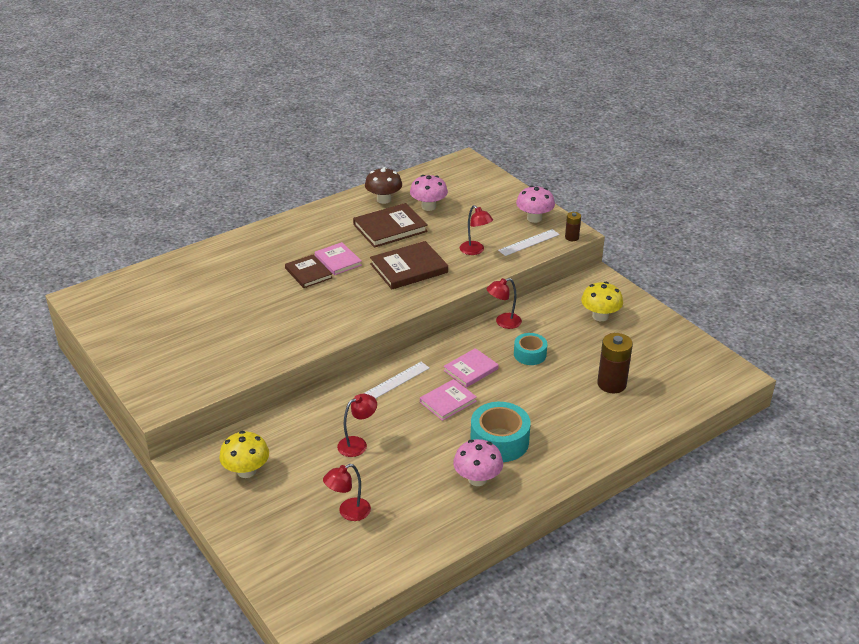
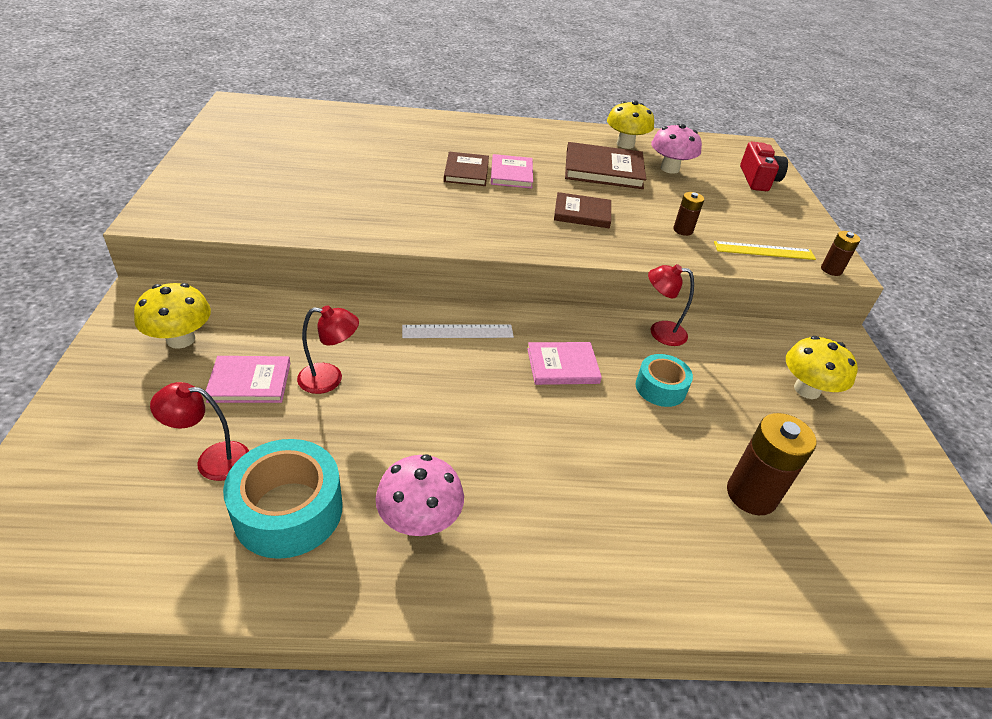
camera: 30 degrees right, 5 degrees up
(384, 199) = (625, 144): brown mushroom -> yellow mushroom
(409, 268) = (582, 213): brown book -> brown book, size x0.64
(448, 401) = (493, 389): pink book -> pink book (249, 382)
(475, 251) = (683, 230): red lamp -> brown battery
(486, 189) = (758, 179): none -> red camera
(499, 441) = (506, 482): turquoise tape -> turquoise tape (288, 510)
(529, 242) = (764, 250): white ruler -> yellow ruler
(534, 218) = (794, 229): pink mushroom -> none

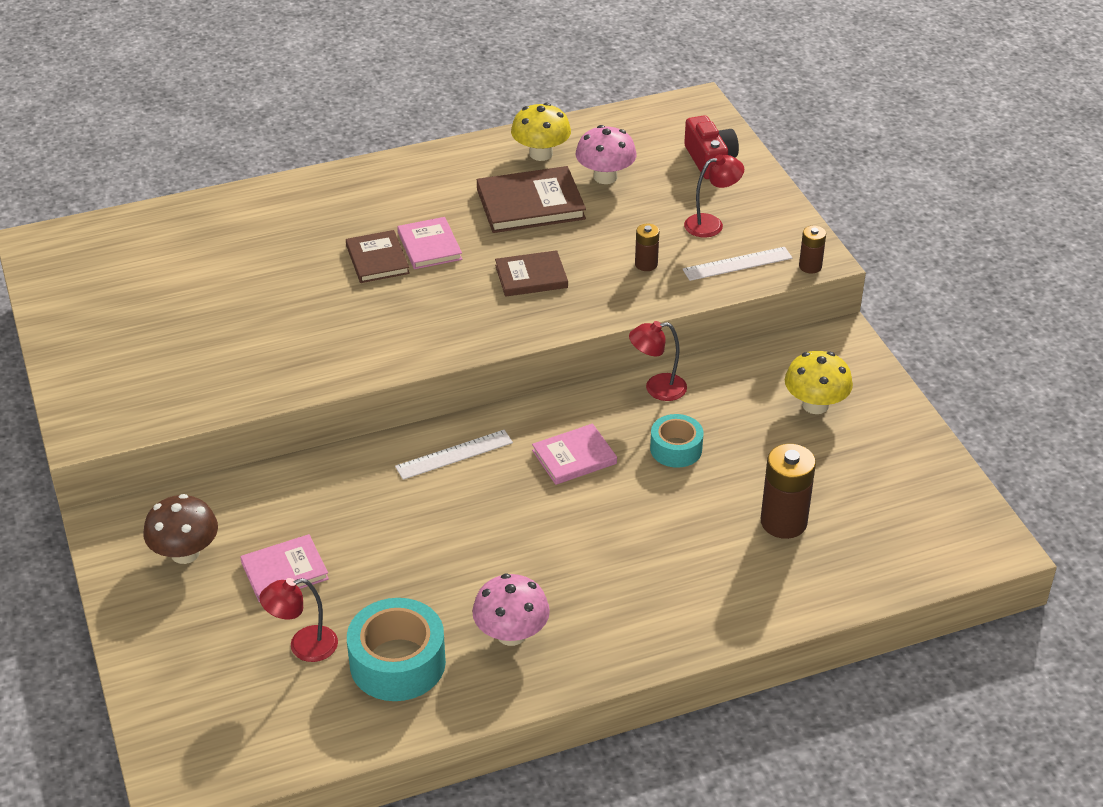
camera: 15 degrees left, 0 degrees up
(181, 339) = (185, 553): yellow mushroom -> brown mushroom
(330, 379) = (358, 543): red lamp -> red lamp (711, 224)
(764, 250) = (737, 264): yellow ruler -> white ruler

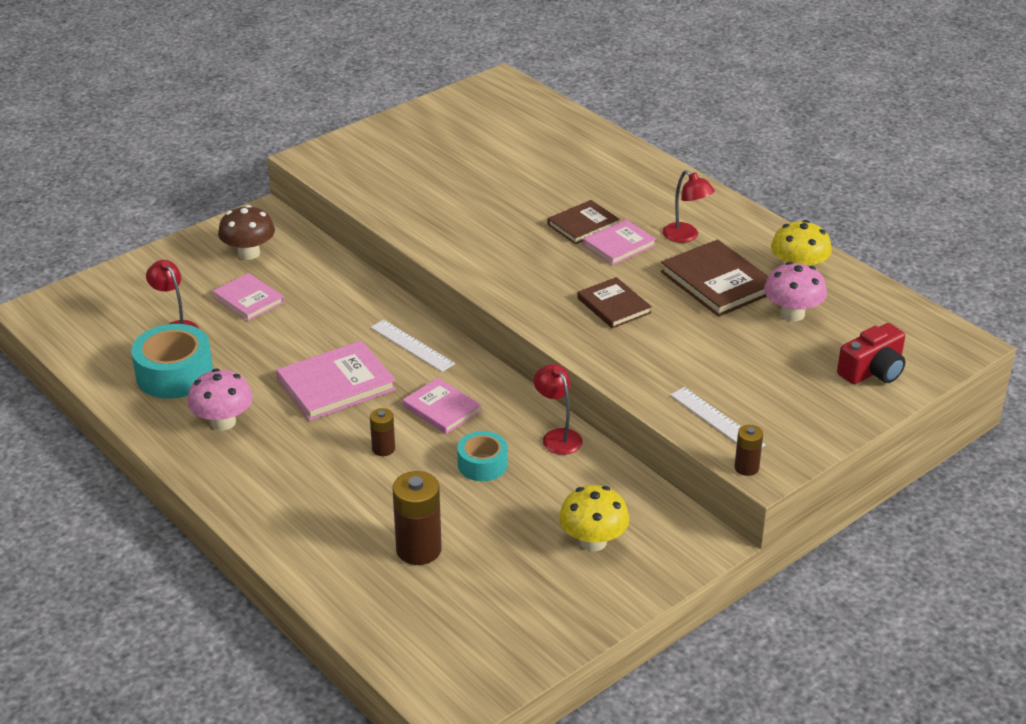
camera: 70 degrees right, 5 degrees down
(492, 528) = (336, 385): none -> pink book
(646, 264) = (676, 365): brown battery -> brown battery (383, 449)
(711, 224) = (768, 392): red lamp -> red lamp (686, 236)

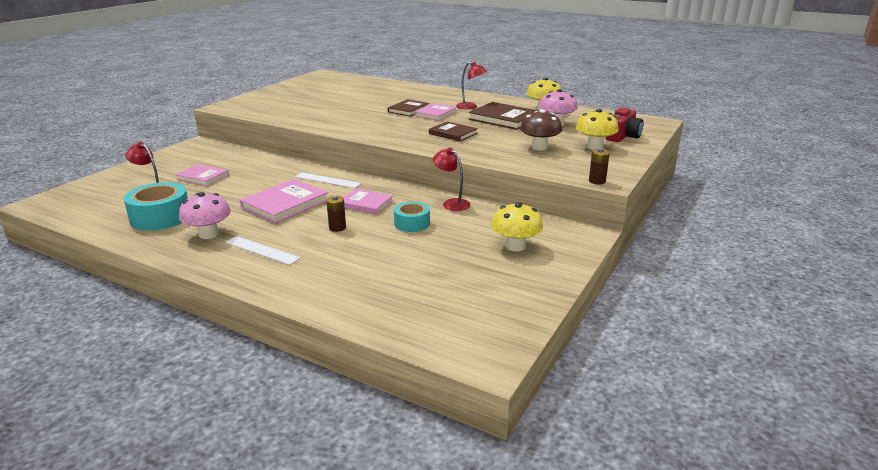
camera: 20 degrees left, 10 degrees down
(249, 253) = (194, 159): brown mushroom -> brown mushroom (539, 147)
(418, 549) = (397, 273): brown battery -> none
(717, 420) = (558, 165): white ruler -> white ruler (262, 250)
(806, 388) = (594, 147): none -> yellow mushroom

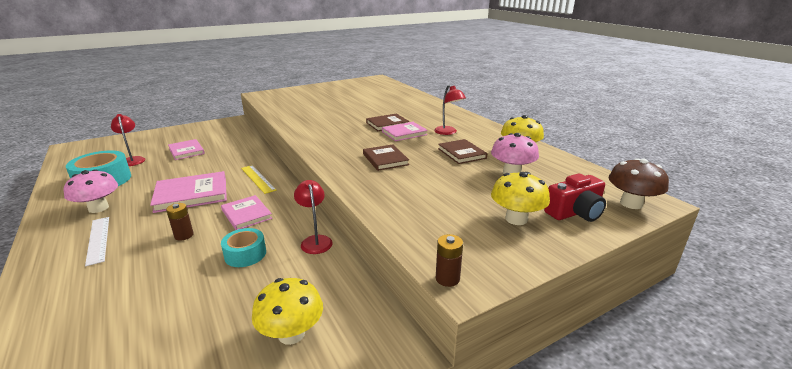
camera: 30 degrees right, 0 degrees up
(327, 180) = (258, 179): white ruler -> yellow ruler
(504, 119) = (461, 153): brown book -> brown book, size x0.64
(539, 147) = (448, 201): brown mushroom -> brown mushroom (631, 203)

